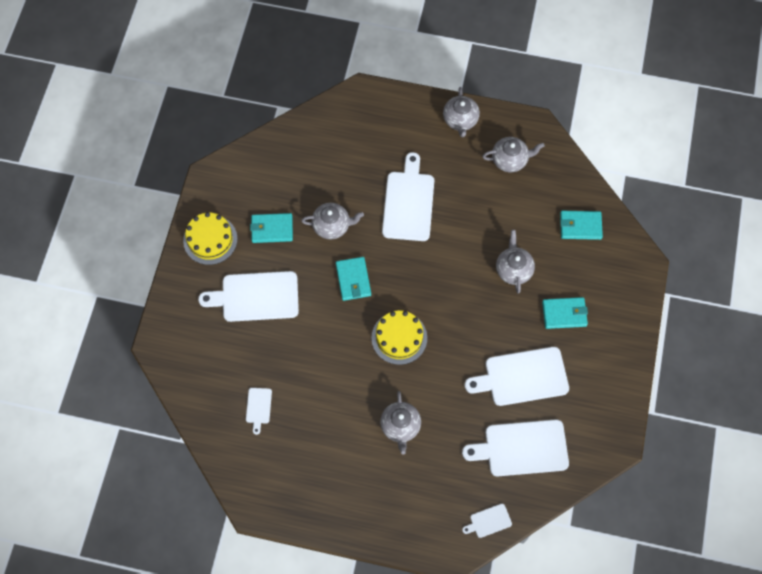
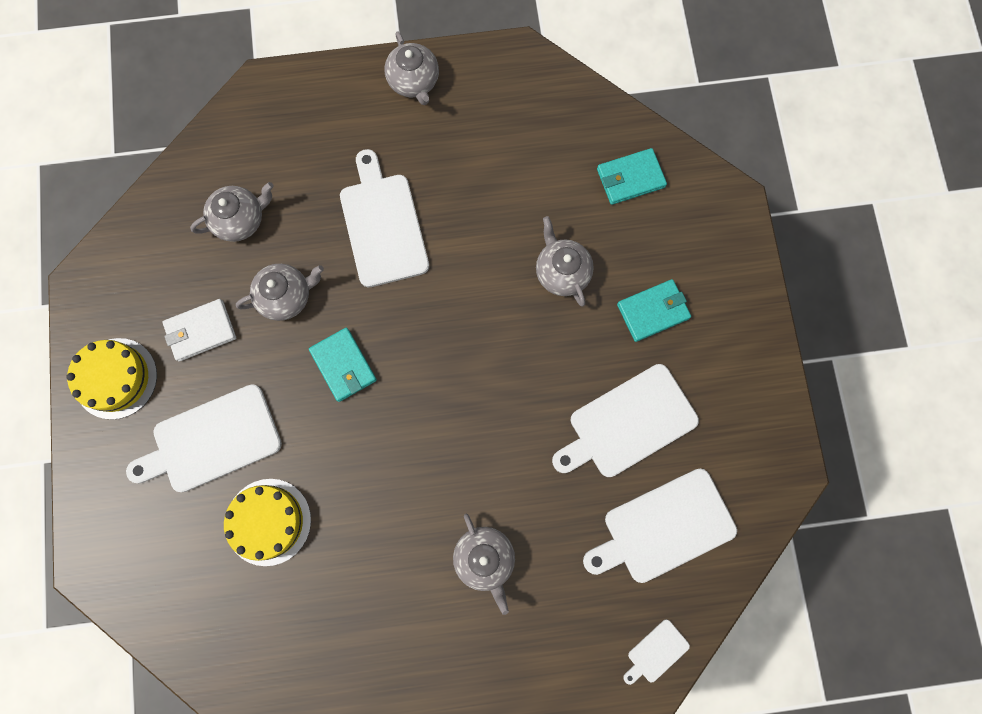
camera: 20 degrees left, 10 degrees up
(258, 407) = (272, 606): white cutting board -> none
(272, 229) = (201, 331): turquoise wallet -> white wallet
(399, 338) = (438, 428): yellow cake -> yellow cake (268, 521)
(510, 160) = (502, 116): grey teapot -> grey teapot (240, 220)

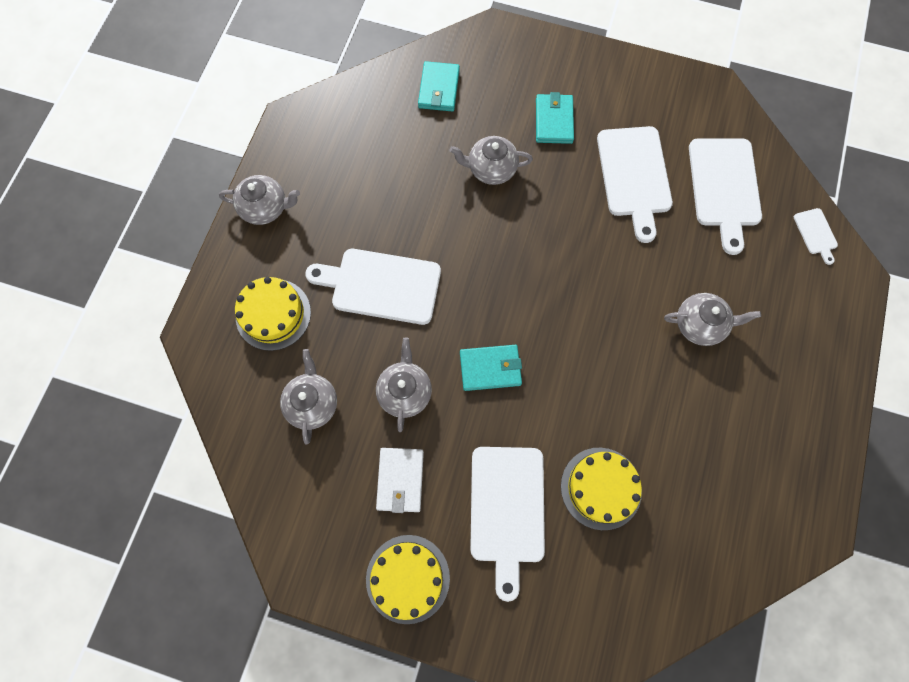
camera: 65 degrees left, 5 degrees down
(310, 143) = (273, 314): none -> yellow cake

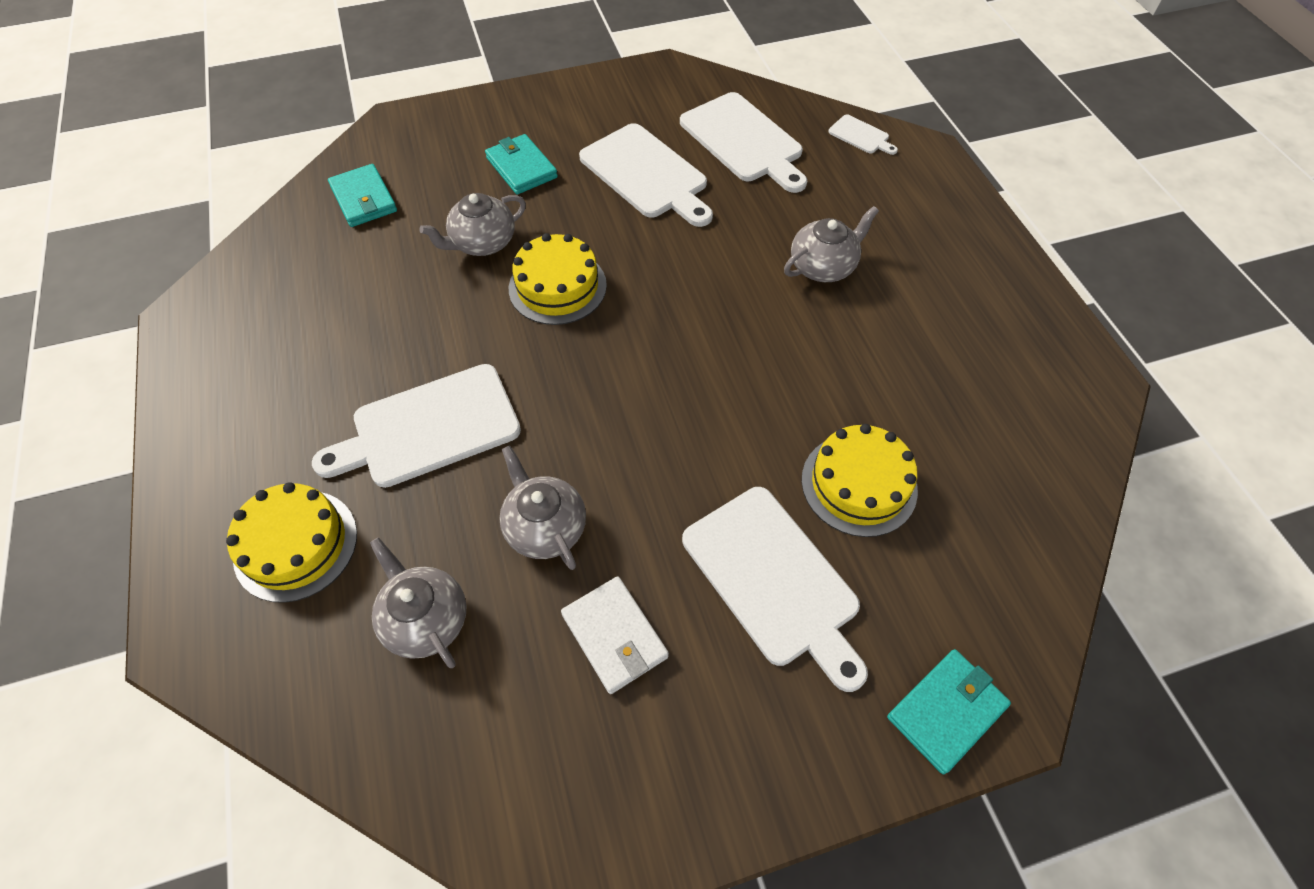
camera: 35 degrees left, 15 degrees down
(265, 208) = (206, 427): grey teapot -> none
(407, 578) = (715, 754): yellow cake -> yellow cake (557, 287)
(490, 368) = (633, 438): turquoise wallet -> turquoise wallet (946, 711)

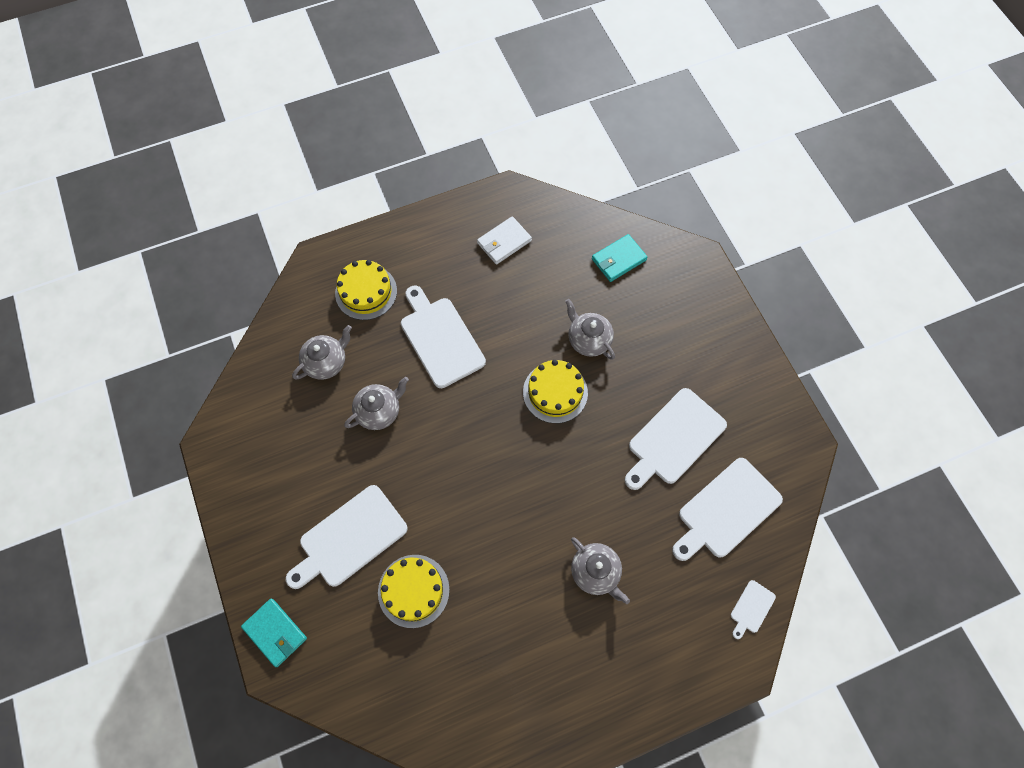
camera: 85 degrees right, 10 degrees up
(521, 168) = (666, 351): turquoise wallet -> none
(614, 636) = (317, 455): white wallet -> white wallet (504, 242)

